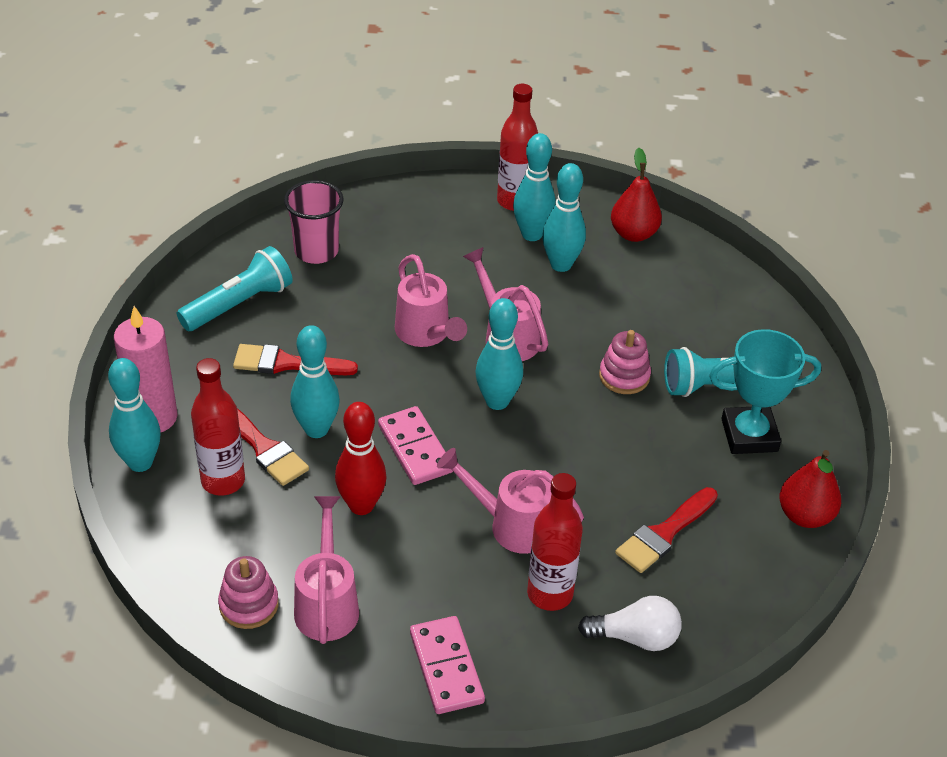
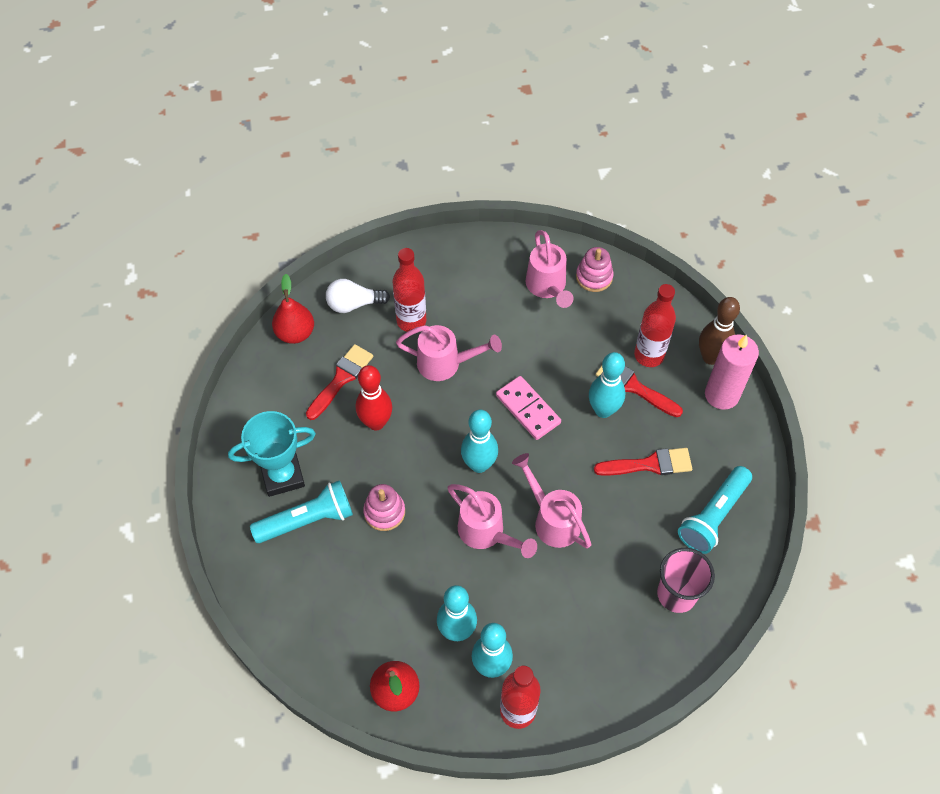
camera: 170 degrees right, 15 degrees up
(140, 462) = (710, 357): turquoise bowling pin -> brown bowling pin
(361, 505) = (550, 357): red bowling pin -> red bowling pin (376, 422)
(446, 667) = (464, 264): pink domino -> none
(805, 515) = (243, 414): red pear -> red pear (295, 333)

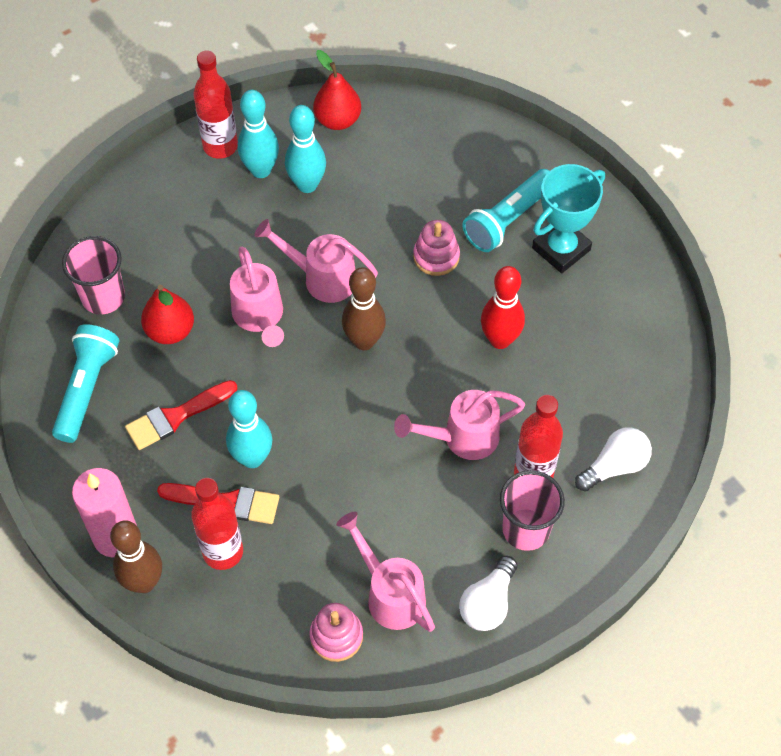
camera: 155 degrees right, 0 degrees up
(295, 333) = (656, 401): red pear -> red pear (170, 331)
(341, 379) = (568, 370): red brush -> none
(437, 290) = (526, 529): none -> pink cup
(479, 464) = (364, 341): turquoise bowling pin -> brown bowling pin
(488, 258) = (488, 603): none -> white light bulb
(528, 409) = (340, 423): pink domino -> none
(552, 519) = (259, 317): pink watering can -> pink watering can turned 45 degrees clockwise

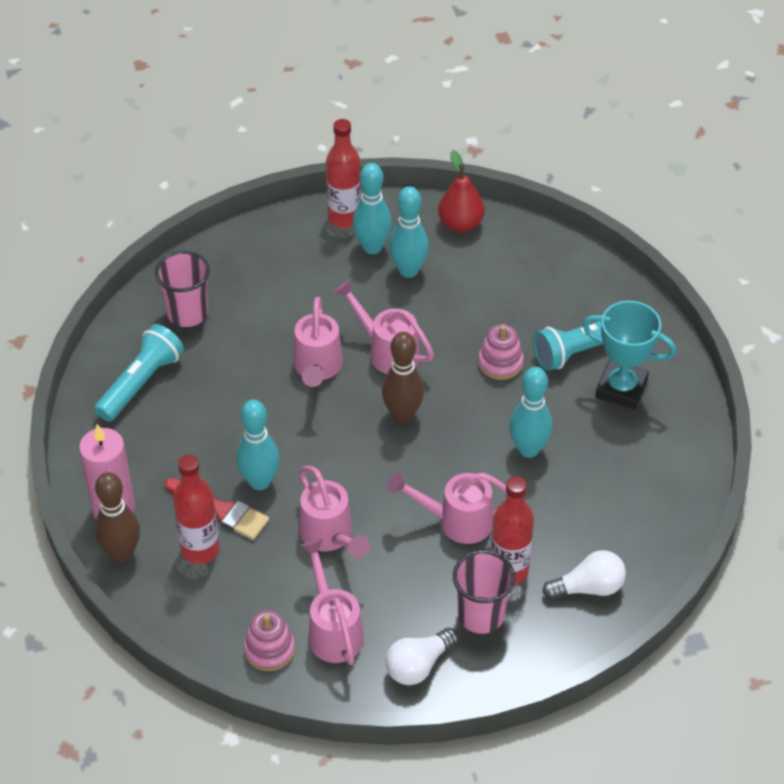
camera: 20 degrees right, 10 degrees down
(170, 331) = (233, 357): red pear -> none
(176, 416) = (208, 428): red brush -> none
(346, 494) = (330, 536): none -> pink watering can
(500, 340) = (528, 449): red bowling pin -> turquoise bowling pin
(561, 249) = (621, 389): turquoise trophy -> turquoise trophy turned 45 degrees clockwise

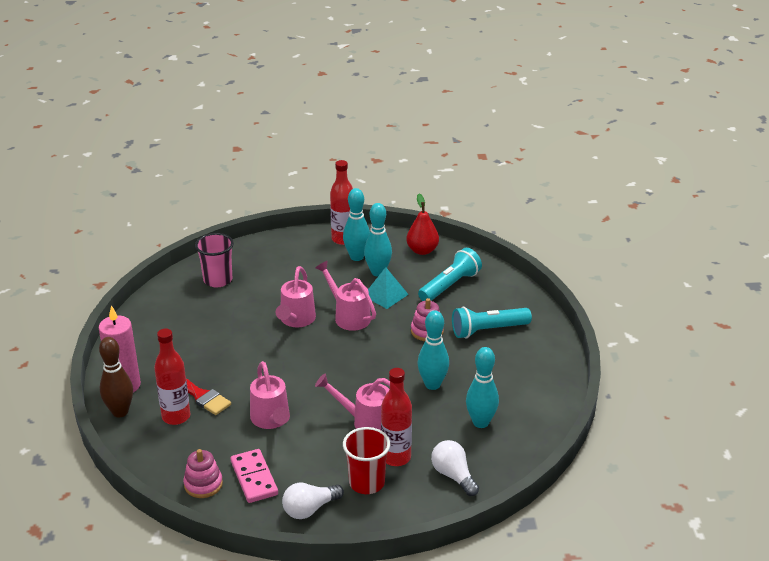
camera: 10 degrees right, 15 degrees down
(141, 383) = (171, 315): turquoise flashlight -> turquoise flashlight (450, 285)
(260, 481) = (233, 381): turquoise bowling pin -> turquoise bowling pin (480, 422)
(333, 630) = (254, 478): pink watering can -> pink domino
(402, 414) = (347, 353): brown bowling pin -> none
(429, 308) = (385, 295): none -> turquoise pyramid
(481, 615) = (366, 483): pink cup -> red cup
(589, 587) = (453, 475): white light bulb -> white light bulb turned 120 degrees counterclockwise
(621, 389) = (510, 356): turquoise trophy -> none

